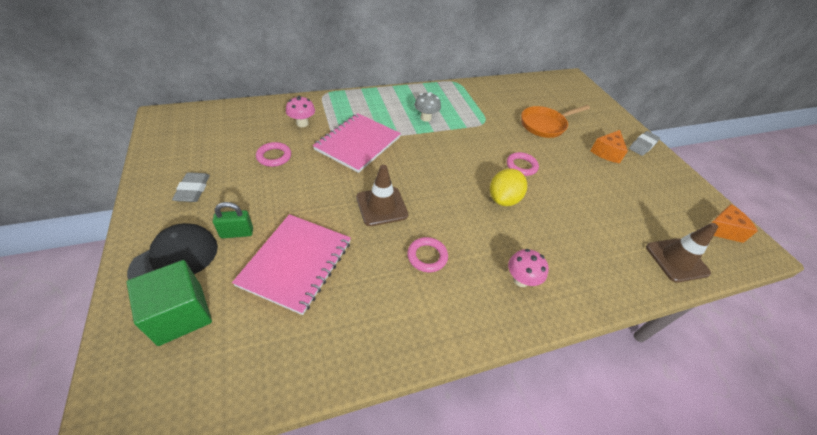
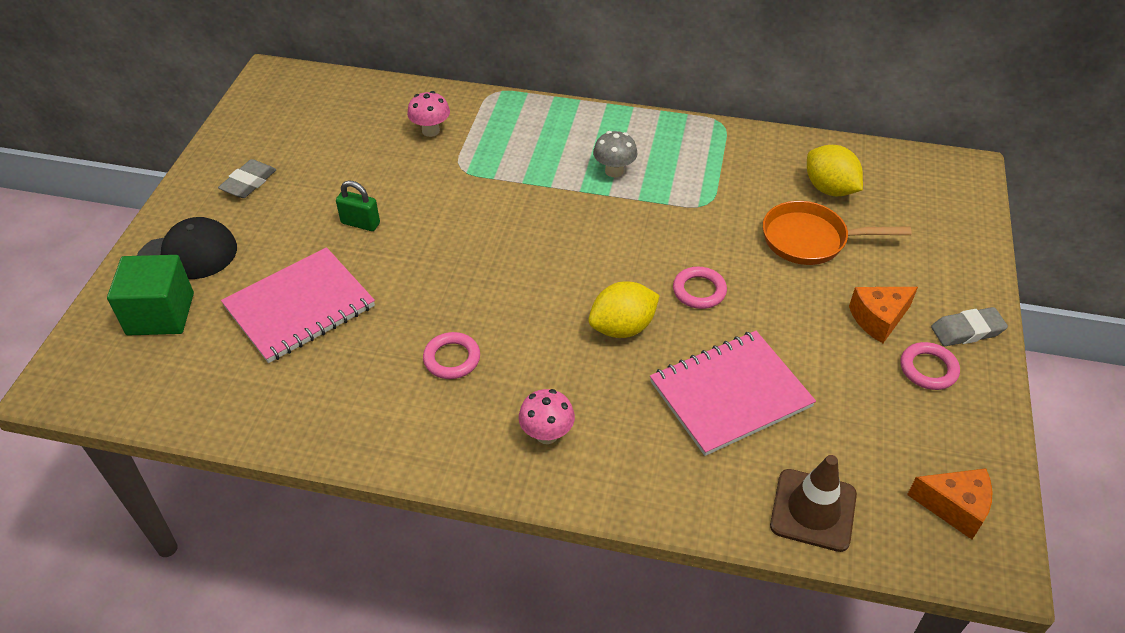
camera: 35 degrees right, 0 degrees up
(237, 233) = (262, 250): green padlock -> green padlock (360, 223)
(274, 156) = (363, 168): pink ring -> pink ring (928, 369)
(357, 143) = (482, 181): pink notebook -> pink notebook (730, 394)
(381, 206) = (446, 277): brown traffic cone -> none
(530, 100) = (829, 189): none -> yellow lemon

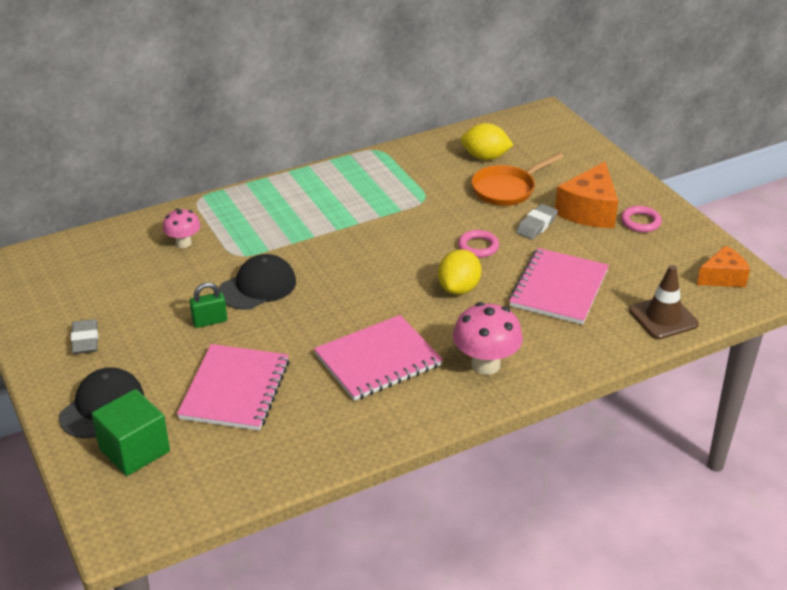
camera: 40 degrees left, 10 degrees down
(440, 212) = (258, 287): none -> black cap
(452, 359) = (378, 360): pink ring -> pink notebook
(547, 434) = (485, 365): pink mushroom -> pink mushroom, size x1.62
(614, 171) = (344, 208): grey mushroom -> none
(878, 319) = (589, 211): orange cheese -> orange cheese, size x1.57
(967, 331) = (637, 194): grey eraser -> grey eraser (536, 225)

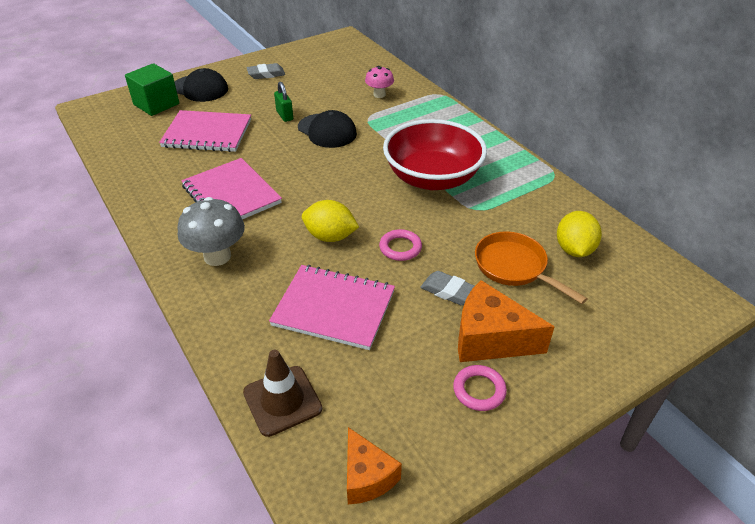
camera: 85 degrees right, 5 degrees up
(369, 219) = (432, 178): none -> red bowl
(485, 365) = (217, 256): pink mushroom -> grey mushroom

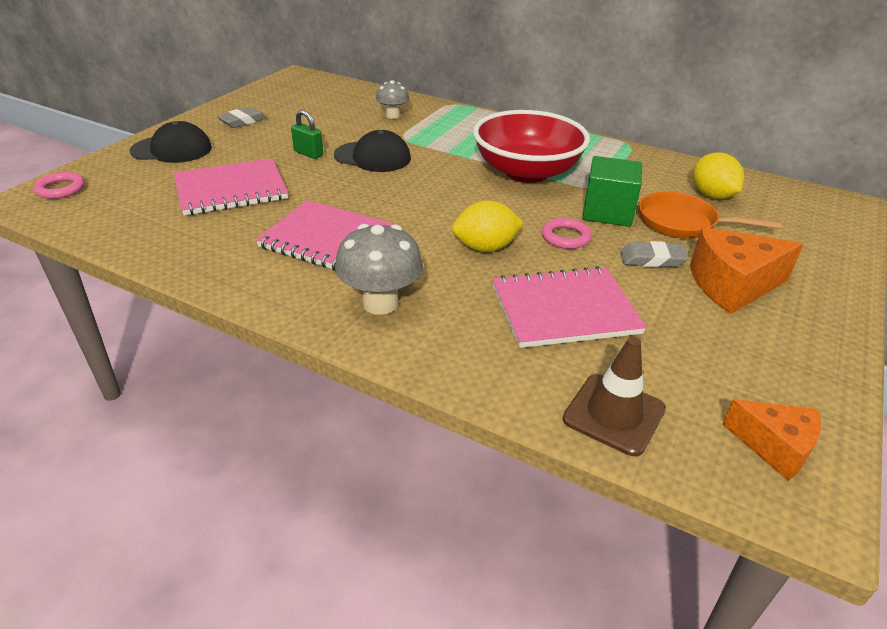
camera: 30 degrees left, 5 degrees down
(156, 104) = (128, 176): green cube -> green cube (607, 212)
(379, 95) = (392, 116): pink mushroom -> grey mushroom
(479, 390) = (774, 330): pink ring -> pink ring (60, 189)

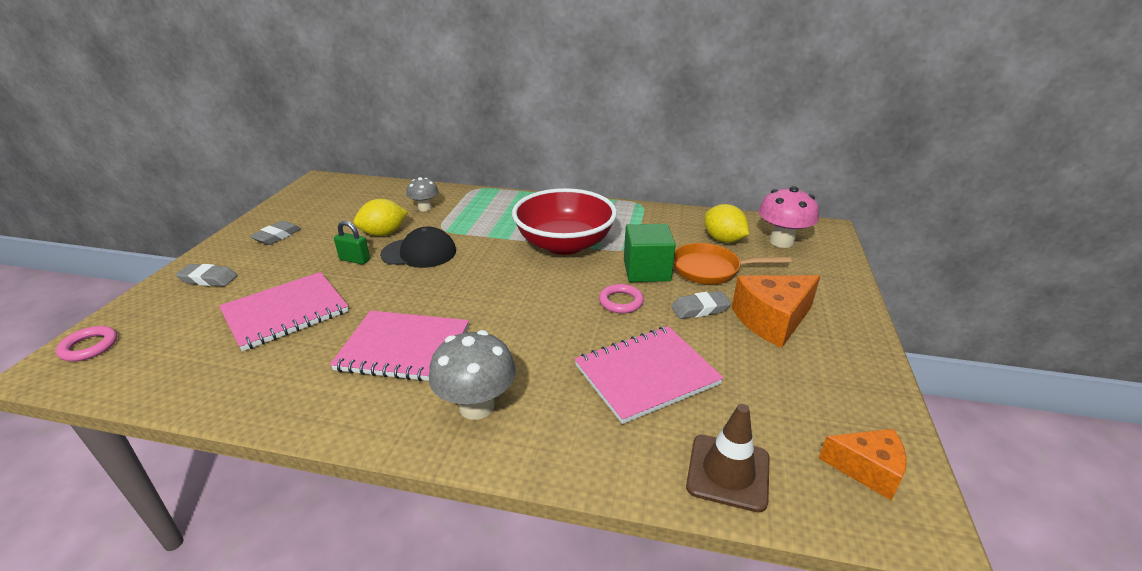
camera: 15 degrees left, 5 degrees down
(172, 149) = (208, 279): black cap -> grey eraser
(485, 248) = (555, 326): yellow lemon -> yellow lemon (383, 233)
(783, 208) = (781, 241): none -> pink mushroom

